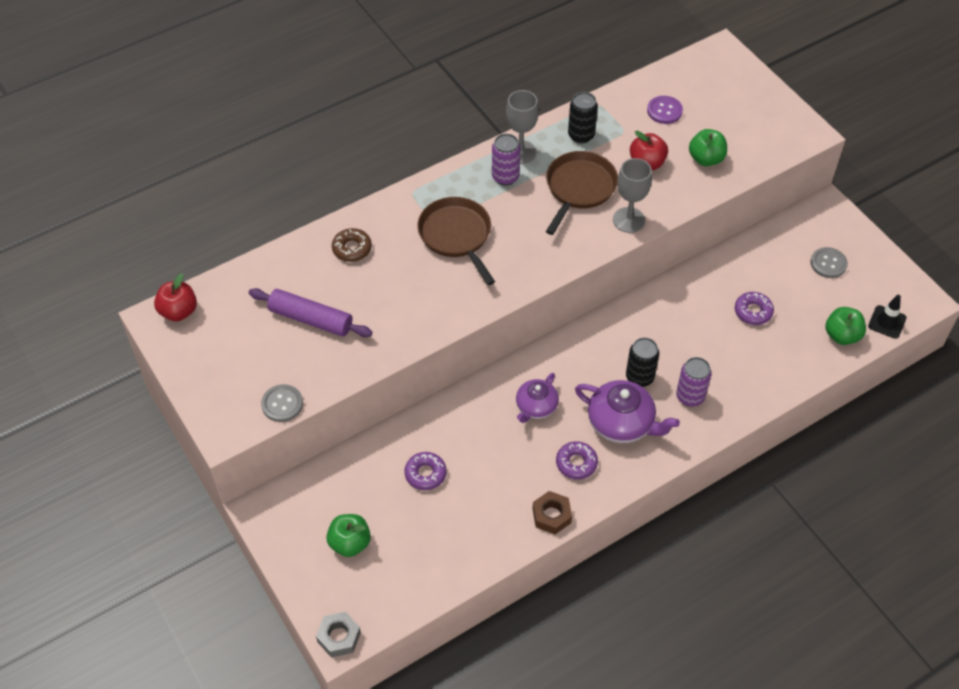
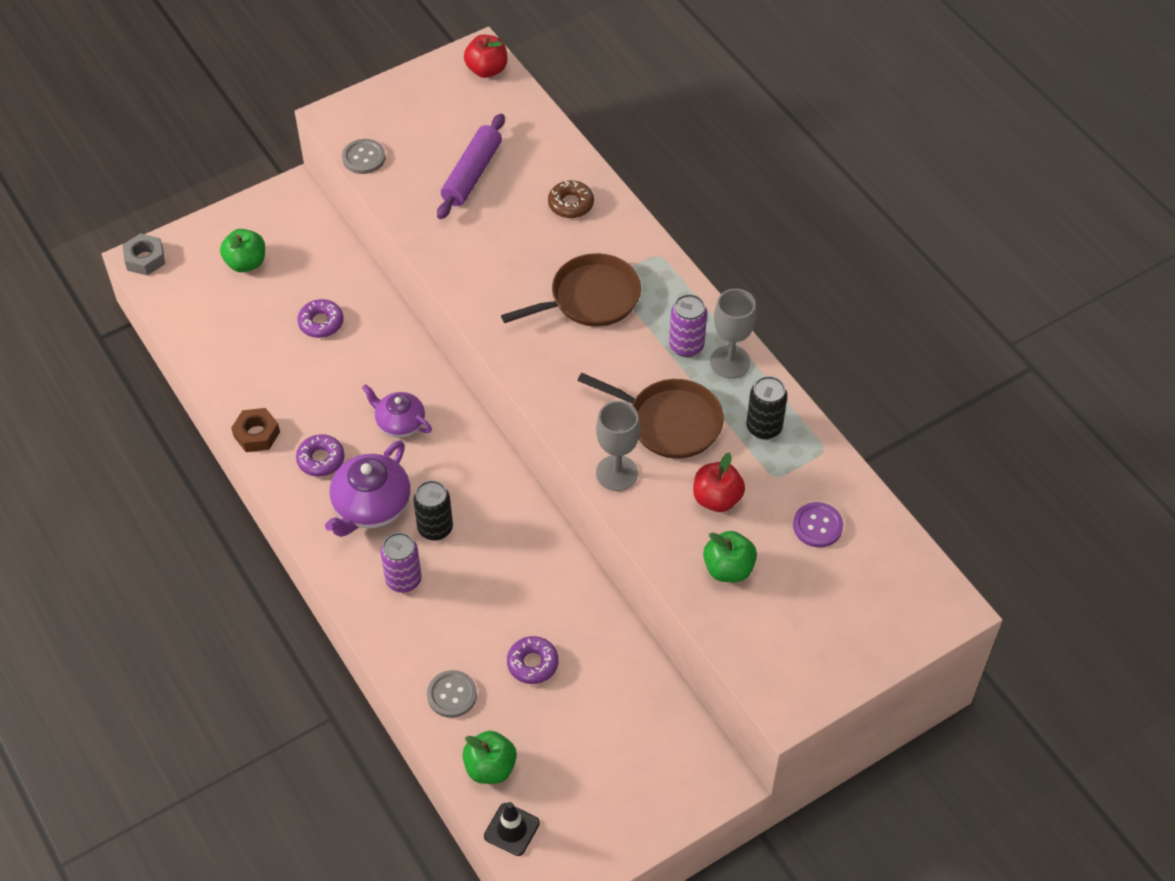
camera: 90 degrees right, 0 degrees up
(828, 263) = (615, 768): grey button -> grey button (452, 695)

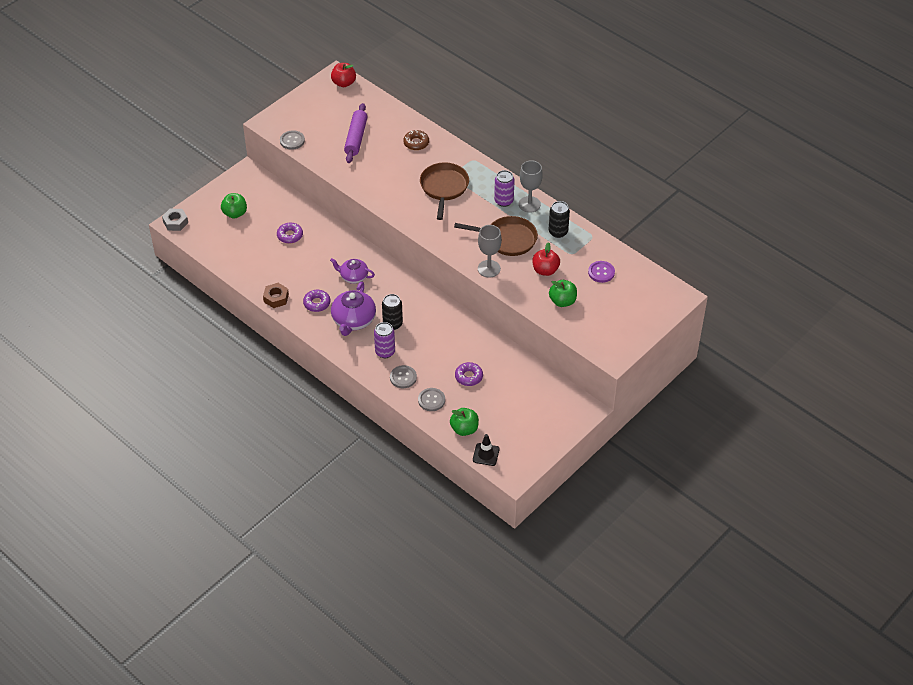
camera: 15 degrees left, 5 degrees down
(418, 637) = (403, 377): none -> grey button
(590, 298) = (444, 188): brown pan -> brown pan turned 45 degrees counterclockwise

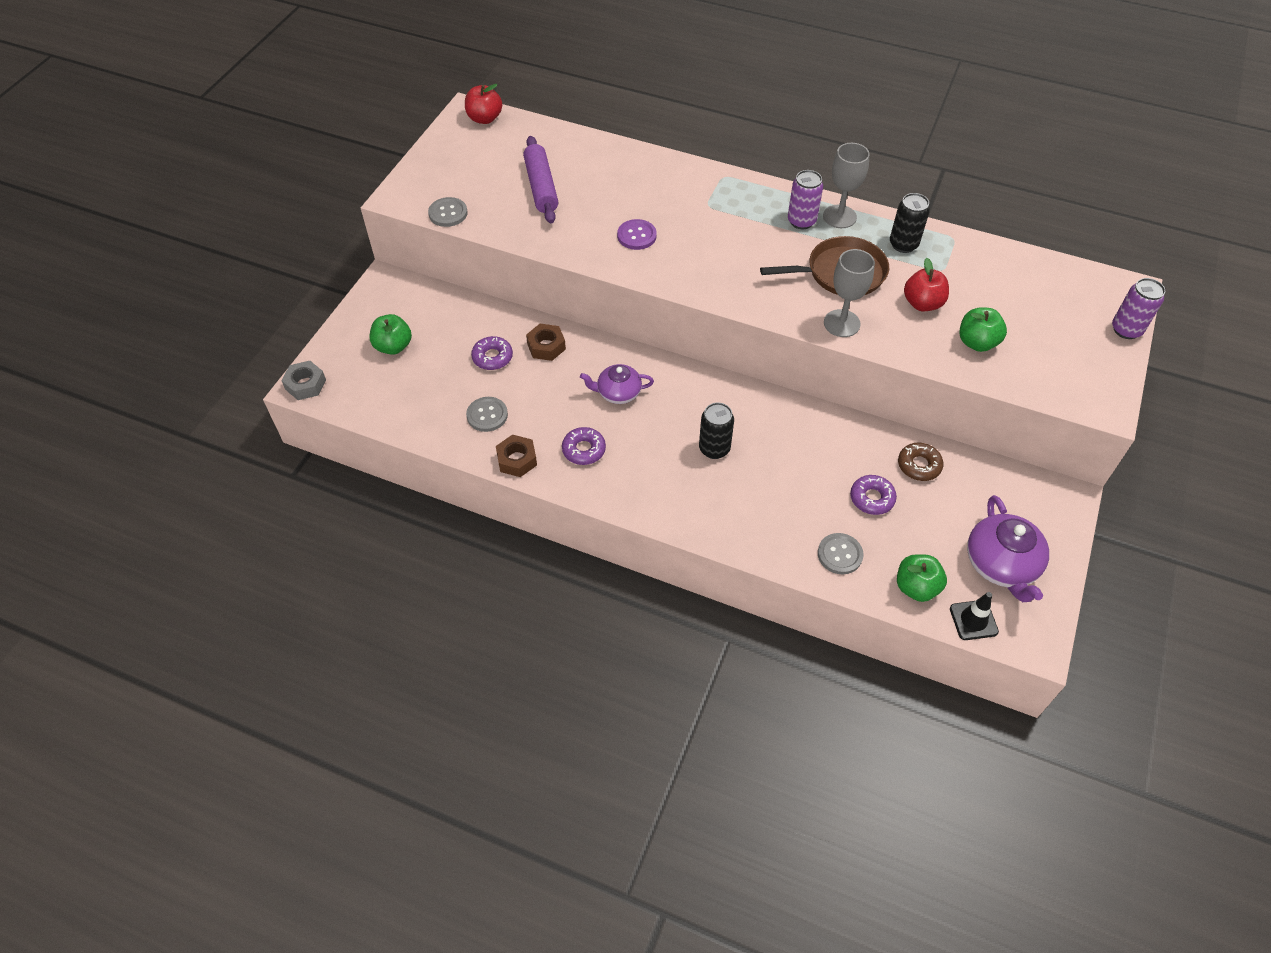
camera: 20 degrees left, 5 degrees up
(325, 238) = (546, 346): none -> brown nut
(353, 320) = (653, 460): purple teapot -> purple teapot (1001, 564)
(385, 352) = (727, 497): purple can -> purple can (1126, 329)
(403, 377) = (776, 530): grey button -> grey button (487, 415)
(416, 143) = (631, 173): brown donut -> brown donut (919, 465)
(444, 188) = (706, 224): brown pan -> none
(601, 272) = (1000, 285): purple button -> purple button (636, 236)

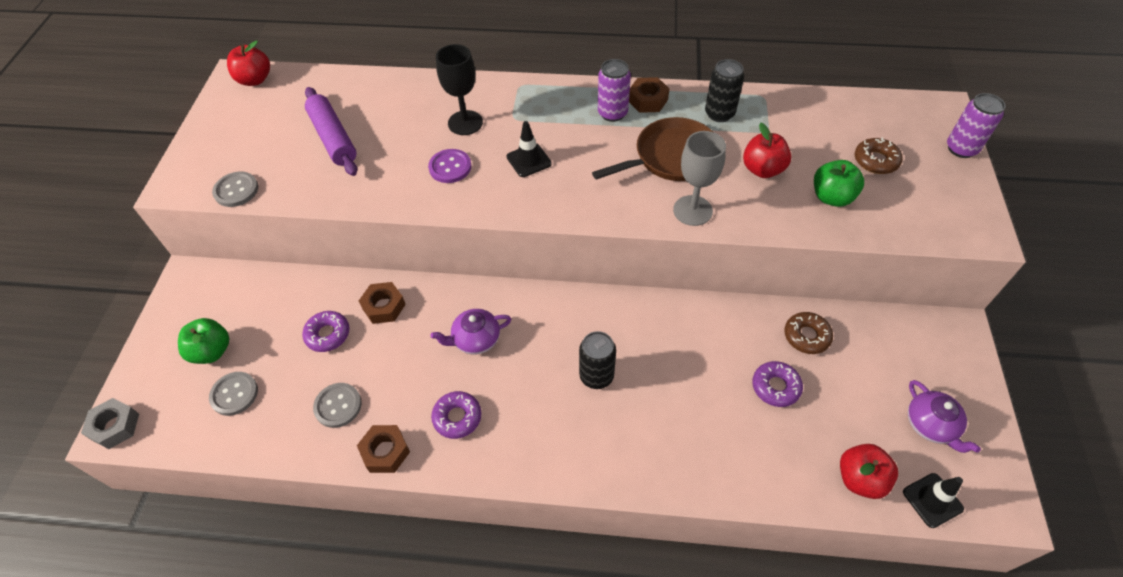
camera: 15 degrees left, 0 degrees up
(662, 199) = (465, 123): none -> black goblet
(709, 246) = (529, 160): none -> black traffic cone
(839, 216) = (647, 100): grey goblet -> brown nut
(840, 554) = (768, 463): grey button -> grey button (234, 394)
(916, 587) = (860, 479): green apple -> red apple
(1001, 564) = (930, 425): purple teapot -> purple teapot, size x0.64
(1035, 321) = (876, 161): none -> brown donut

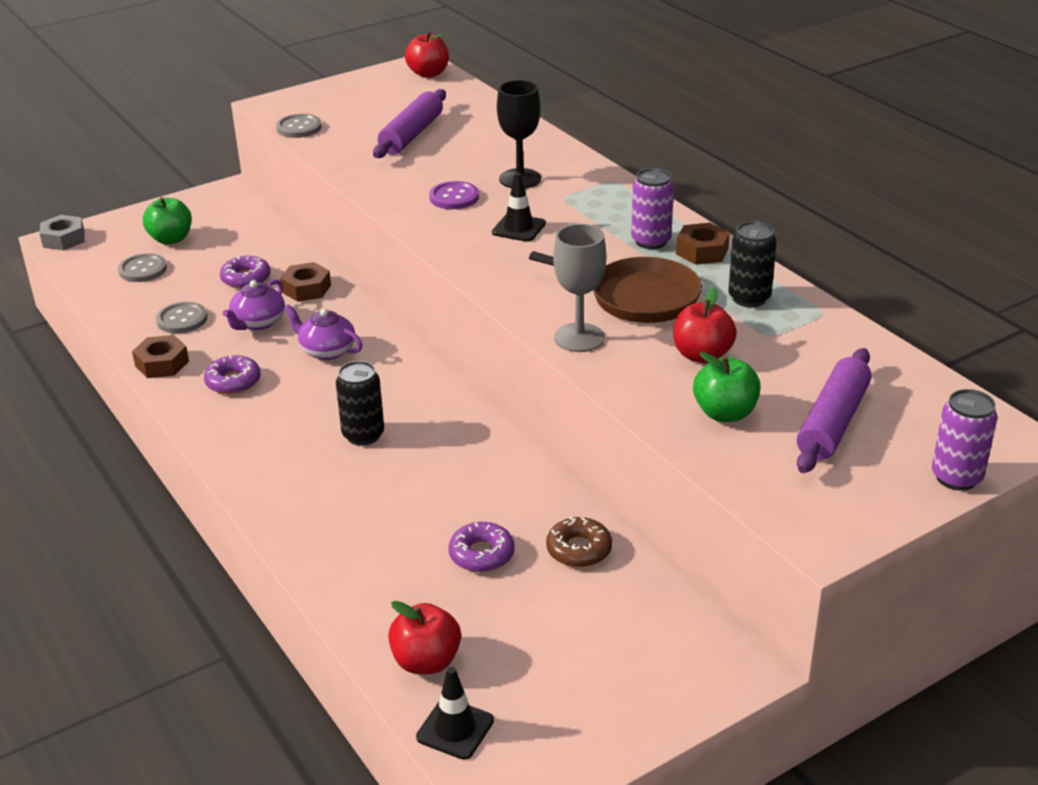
camera: 50 degrees right, 20 degrees down
(876, 161) = (833, 422): brown donut -> purple rolling pin
(930, 425) = (561, 692): purple teapot -> purple teapot (258, 322)

